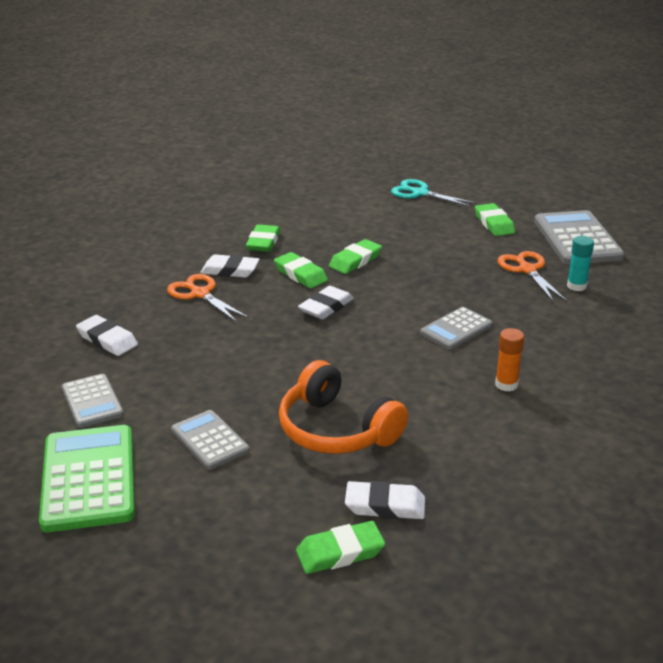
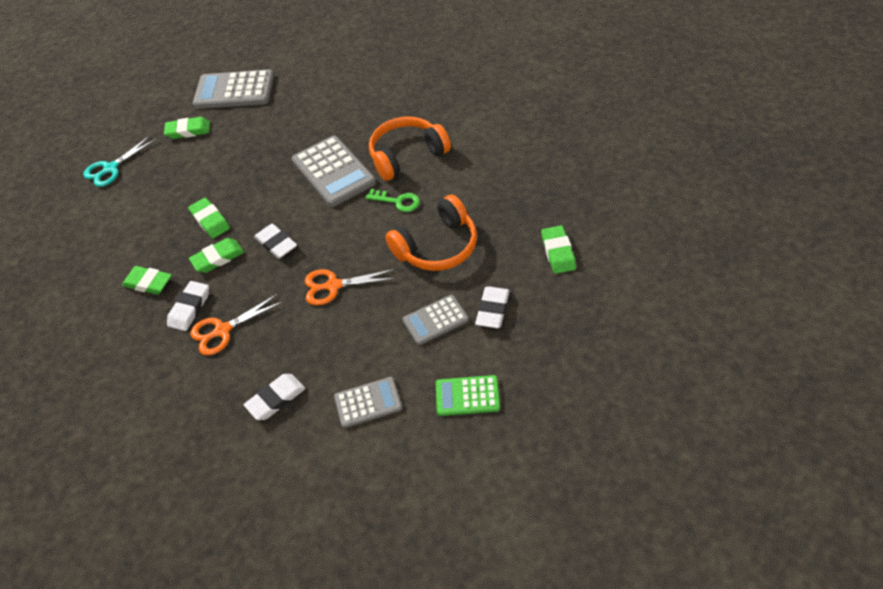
camera: 75 degrees left, 20 degrees up
(88, 479) = (467, 396): green calculator -> green calculator, size x0.59
(385, 505) = (518, 228): white eraser -> white eraser (492, 310)
(414, 386) = (397, 201): none -> green key
(456, 329) = (333, 172): grey calculator -> grey calculator, size x1.71
(506, 384) = (407, 155): orange glue stick -> orange headphones
(527, 270) = (267, 123): orange scissors -> orange scissors (333, 286)
(576, 286) = (299, 102): turquoise glue stick -> none

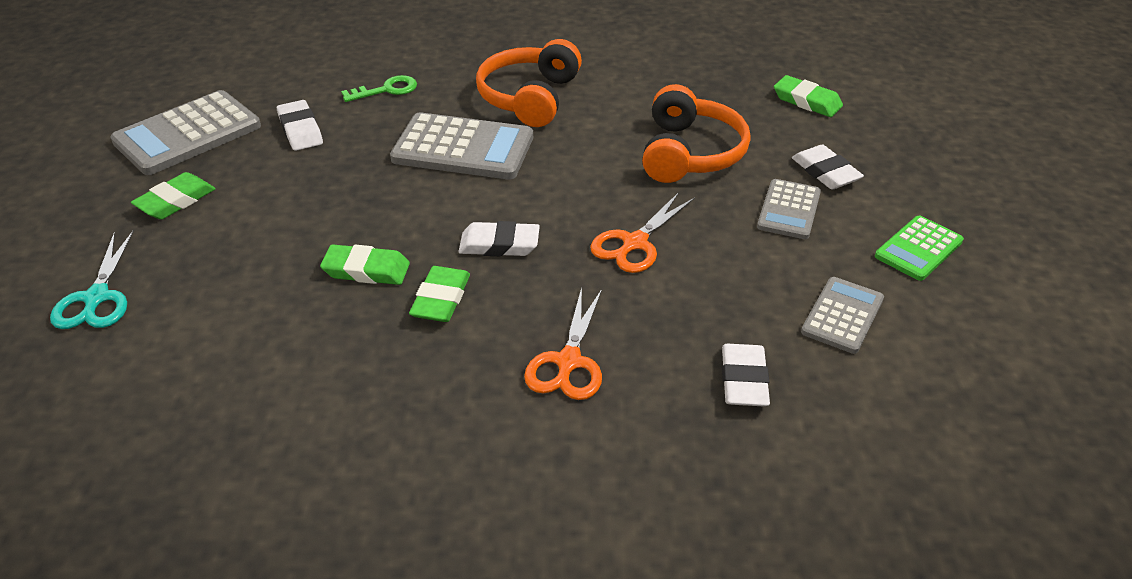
camera: 50 degrees left, 10 degrees down
(148, 283) = (376, 380): green eraser -> none
(190, 308) = (485, 369): white eraser -> white eraser (300, 130)
(397, 201) = (584, 138): green key -> green key (386, 90)

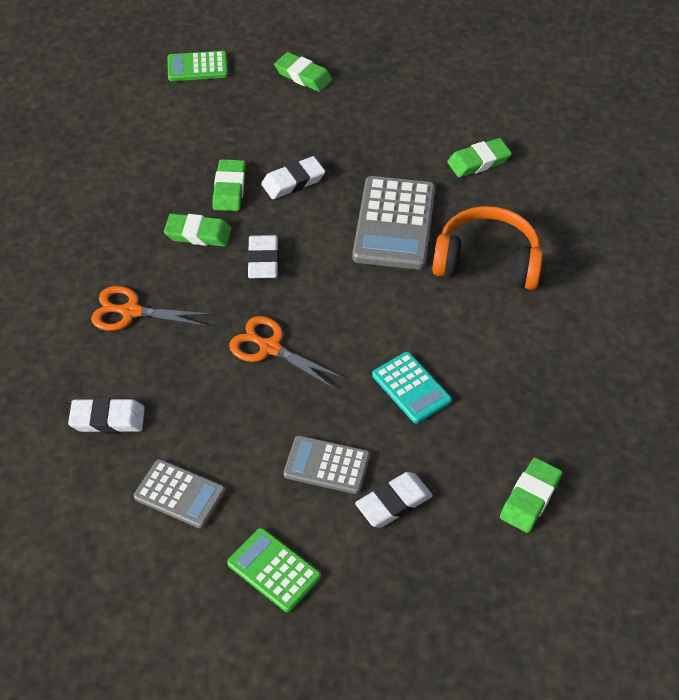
camera: 85 degrees right, 10 degrees up
(97, 298) = (197, 67): turquoise scissors -> green calculator
(187, 134) = (389, 61): grey calculator -> none
(300, 130) = (405, 121): white eraser -> white eraser (293, 181)
(386, 90) = (478, 161): green key -> green eraser
(689, 153) = (411, 388): orange headphones -> turquoise calculator

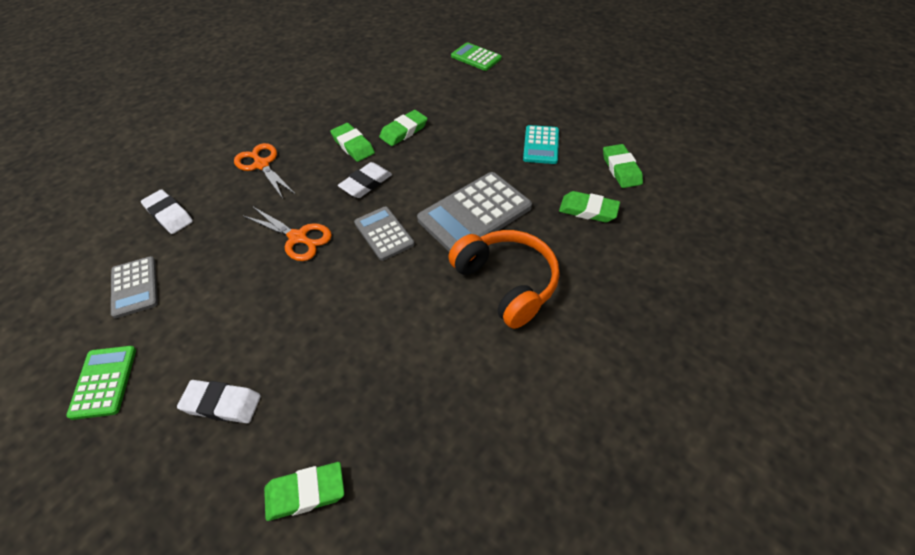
camera: 45 degrees right, 0 degrees up
(270, 348) = (298, 238): orange scissors -> orange scissors turned 135 degrees clockwise
(293, 181) = (445, 149): white eraser -> none
(303, 76) = (533, 92): green eraser -> green eraser (621, 169)
(327, 465) = (224, 340): grey calculator -> grey calculator (384, 233)
(411, 388) = (340, 332): turquoise calculator -> turquoise calculator (541, 145)

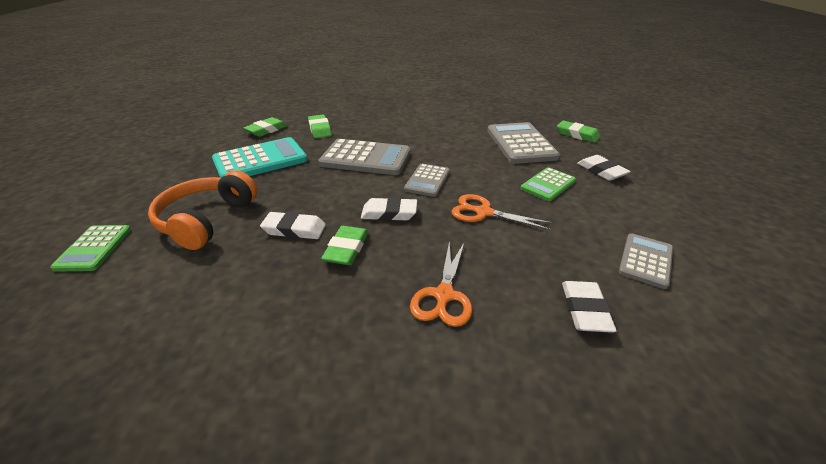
camera: 130 degrees left, 15 degrees down
(104, 382) = (682, 216): green calculator -> green calculator (548, 185)
(298, 238) = (483, 212): orange scissors -> orange scissors turned 60 degrees counterclockwise
(361, 382) = (520, 144): none -> grey calculator
(403, 131) = (294, 229): green eraser -> white eraser
(506, 283) = (407, 133): orange headphones -> orange headphones (206, 220)
(541, 145) = (260, 160): turquoise calculator -> turquoise calculator, size x1.71

